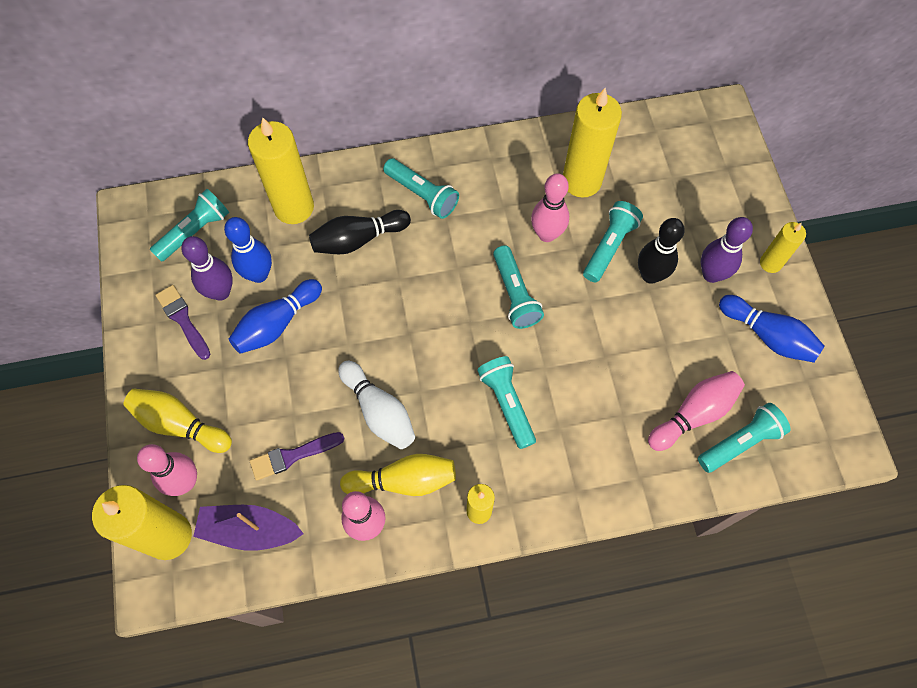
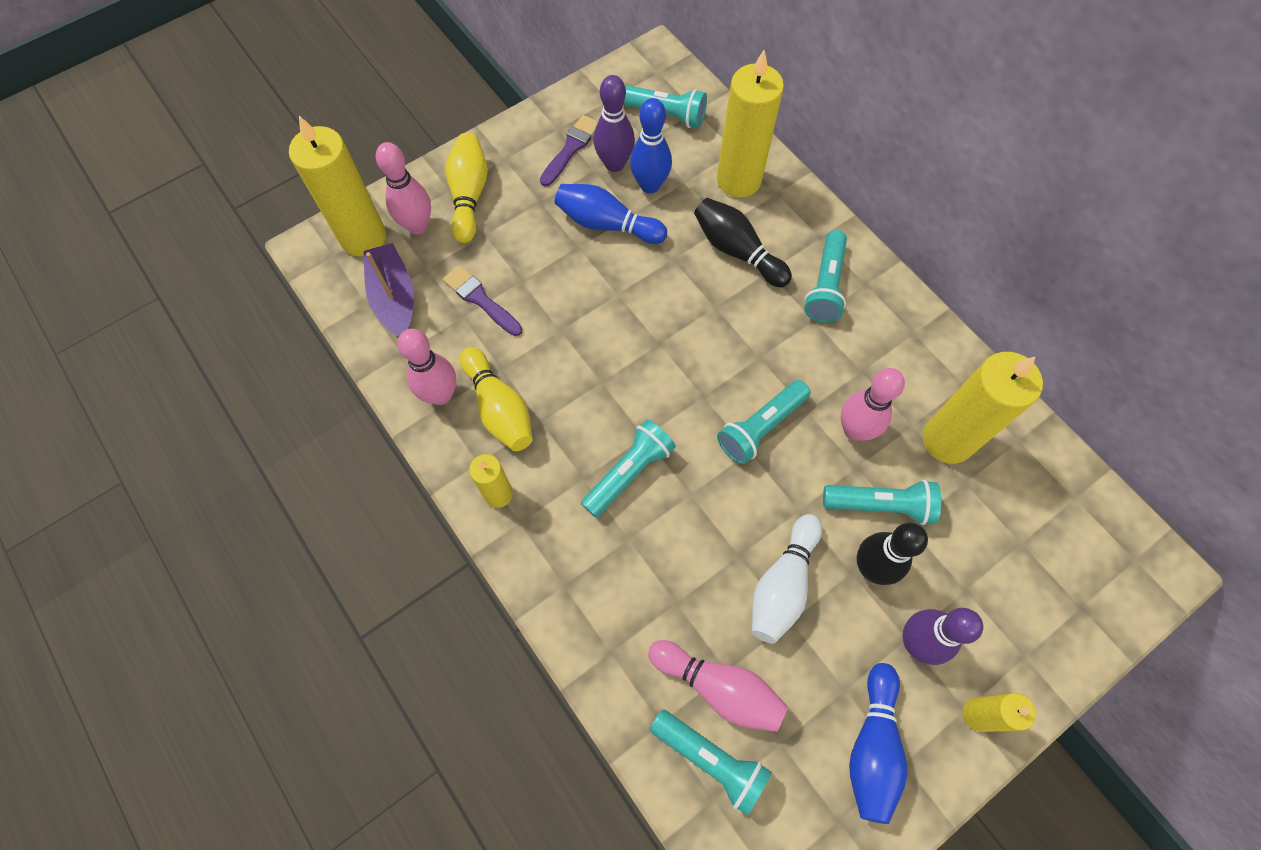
camera: 65 degrees right, 0 degrees up
(379, 411) = (561, 353): white bowling pin -> white bowling pin (782, 584)

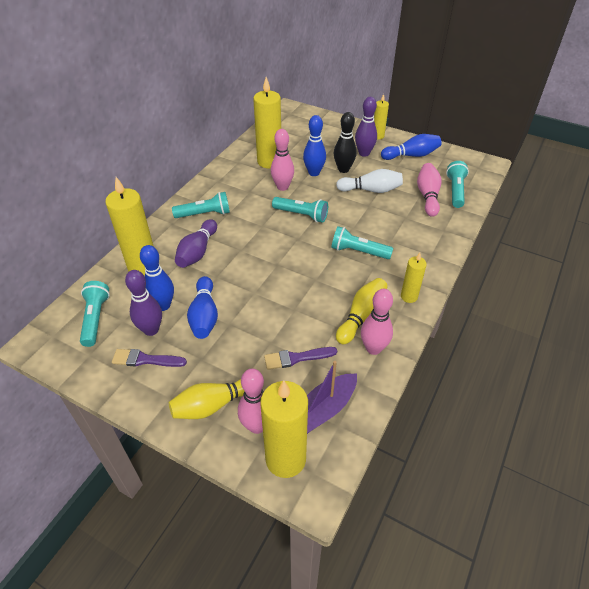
camera: 115 degrees left, 20 degrees down
(480, 299) = (296, 358): purple brush -> purple brush turned 60 degrees clockwise
(737, 251) = (197, 252): black bowling pin -> purple bowling pin
(880, 505) = (314, 173): turquoise flashlight -> blue bowling pin

